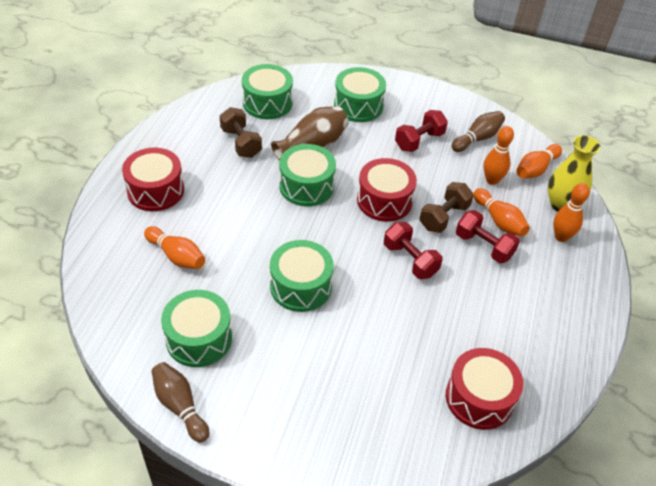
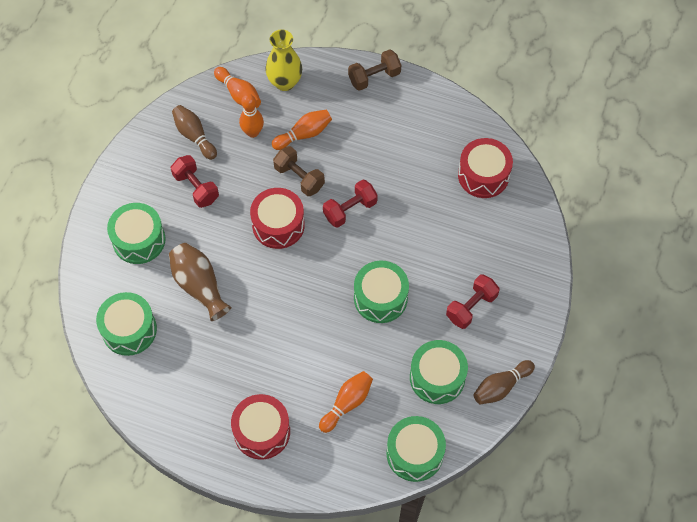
camera: 85 degrees left, 15 degrees up
(241, 143) = (193, 354): brown dumbbell -> brown dumbbell (374, 77)
(306, 186) = (258, 292): green drum -> green drum (414, 453)
(484, 246) = (334, 151): red dumbbell -> red dumbbell (471, 307)
(561, 237) = (323, 90): orange bowling pin -> none

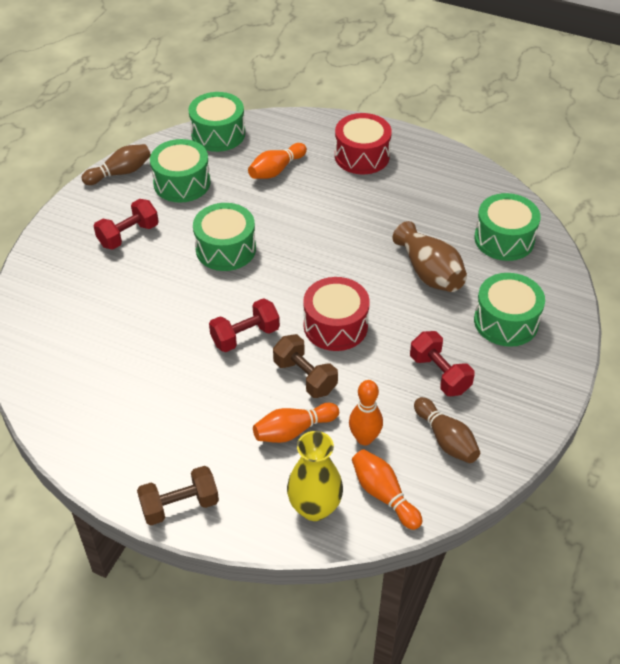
camera: 175 degrees left, 15 degrees down
(483, 175) = (67, 363): red drum -> none

